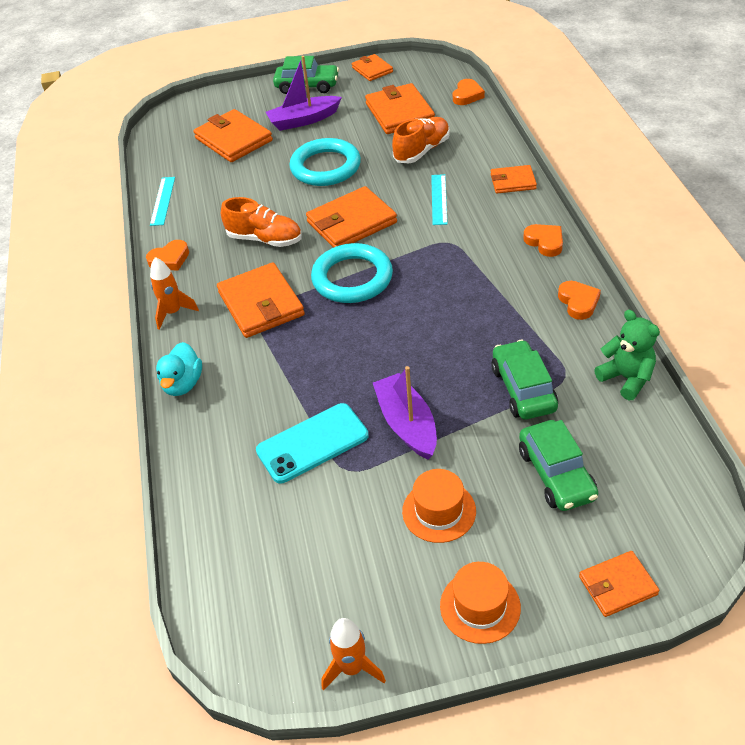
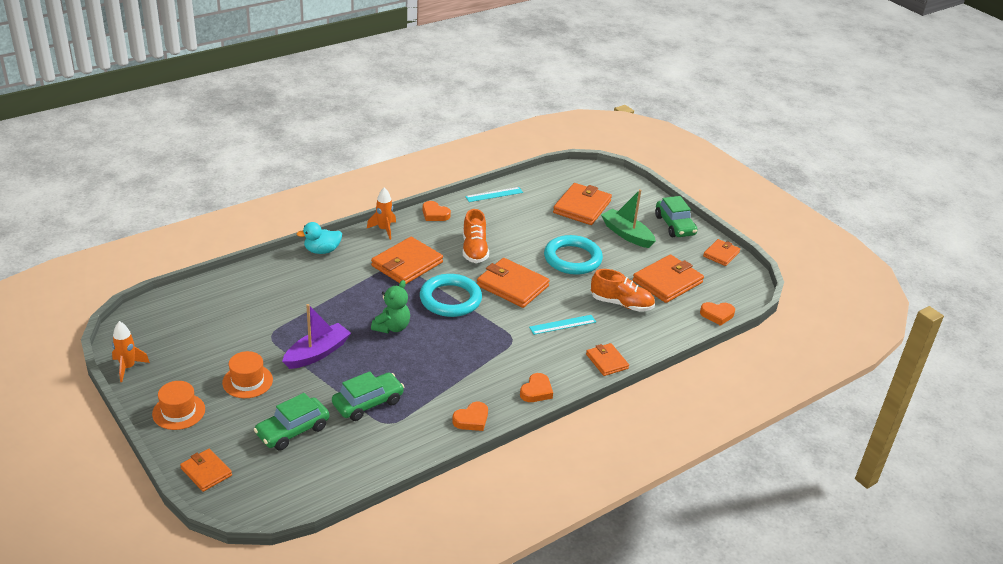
camera: 60 degrees right, 10 degrees down
(303, 120) = (626, 234): purple boat -> green boat
(312, 443) = (288, 315): turquoise phone -> none
(626, 378) = (397, 456): green teddy bear -> green teddy bear (392, 327)

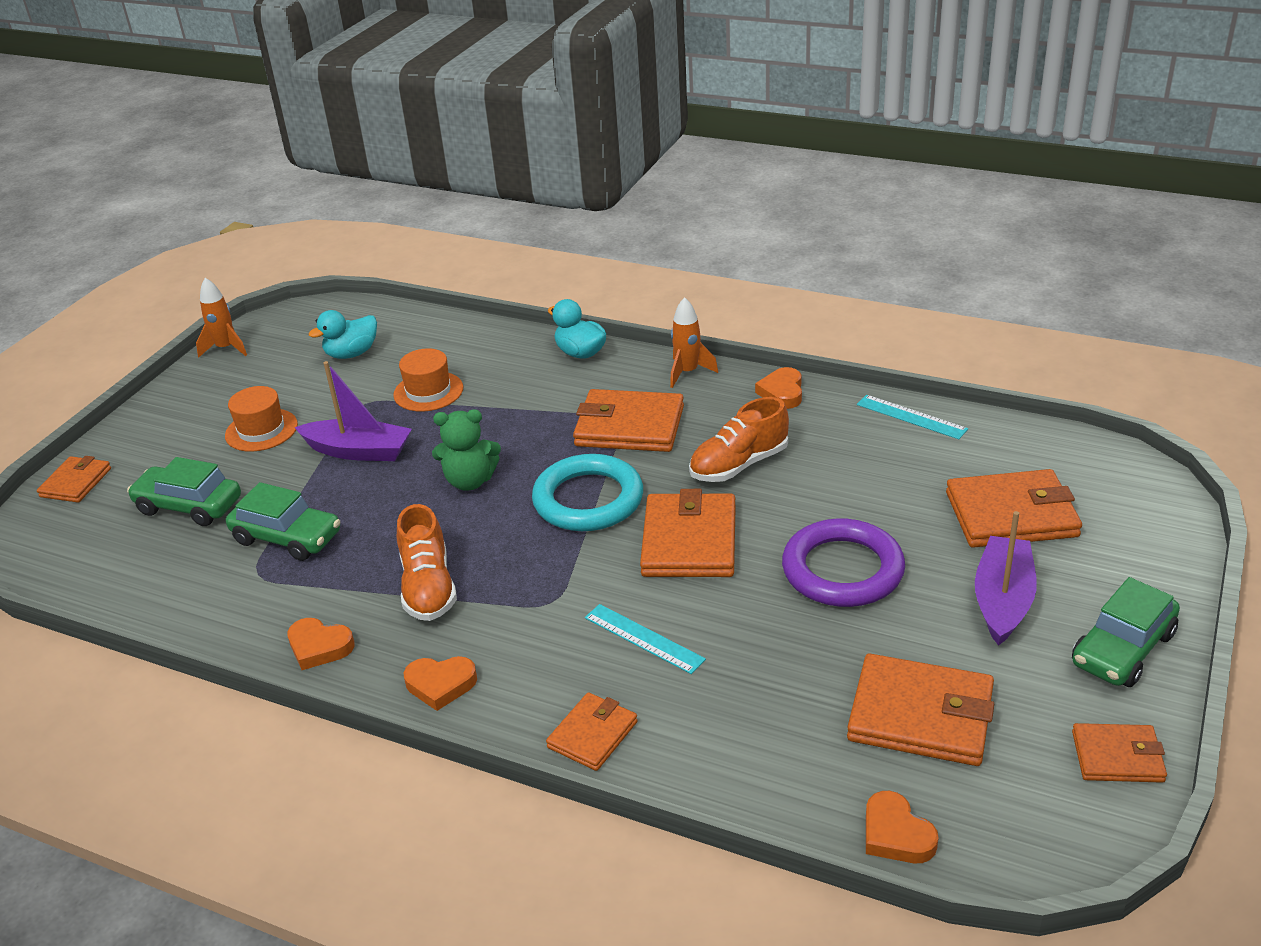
camera: 65 degrees right, 0 degrees up
(178, 411) = (172, 414): orange hat -> orange hat (428, 391)
(209, 322) = (352, 354): none -> turquoise duck
(572, 259) = (842, 570): turquoise ring -> purple ring
(621, 304) = (779, 683): orange shoe -> orange shoe (428, 587)
(626, 234) = (1002, 600): green boat -> purple boat

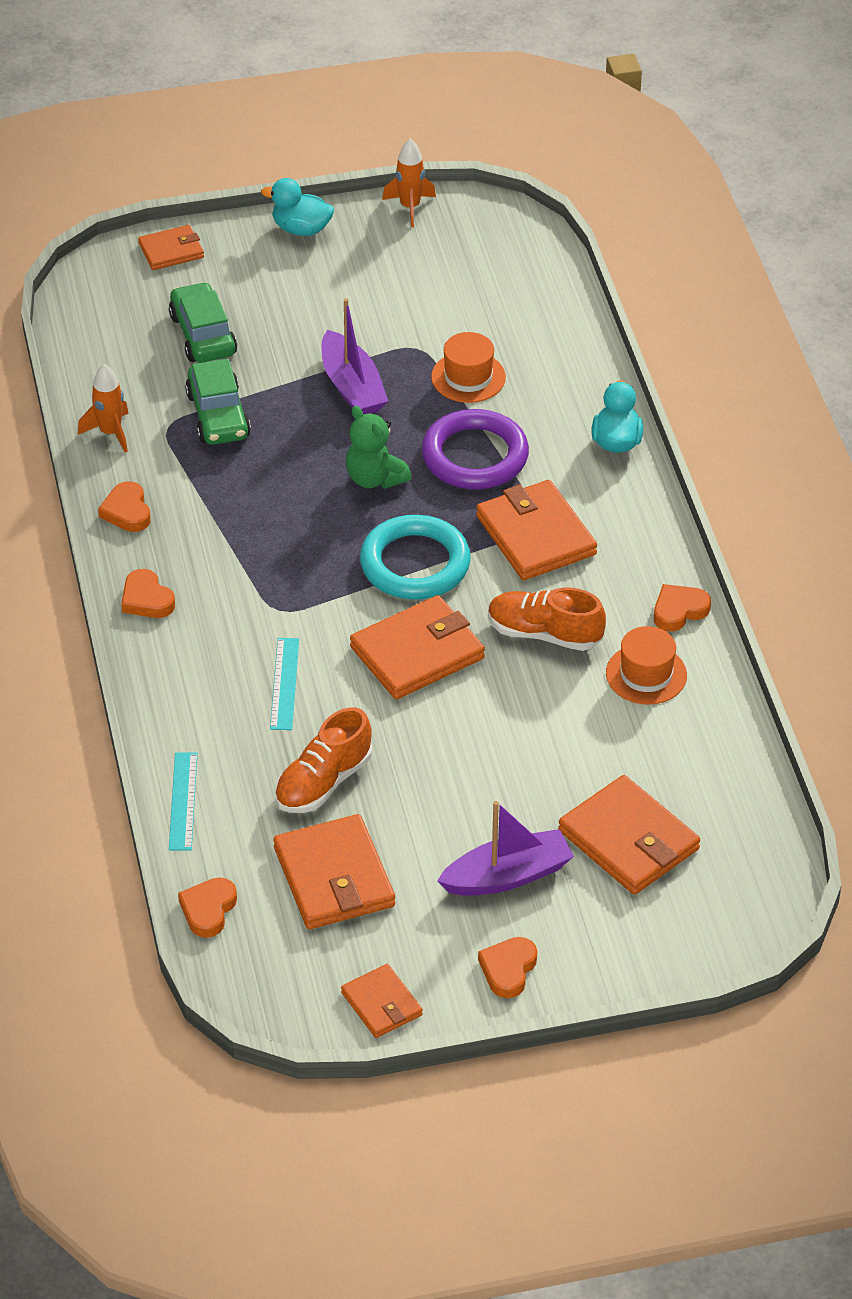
camera: 50 degrees right, 10 degrees up
(261, 430) = (325, 310): orange hat -> orange hat (646, 674)
(352, 354) = (476, 292): turquoise duck -> turquoise duck (301, 229)
(428, 587) = (235, 531): orange shoe -> orange shoe (323, 782)
(592, 734) = (168, 707): orange wallet -> none
(687, 372) = (652, 531): orange rocket -> orange rocket (110, 433)
(842, 570) = (461, 762): purple ring -> purple ring (475, 456)
(911, 417) = (719, 716): turquoise ruler -> turquoise ruler (183, 801)
(1123, 649) = (508, 970): green car -> orange heart

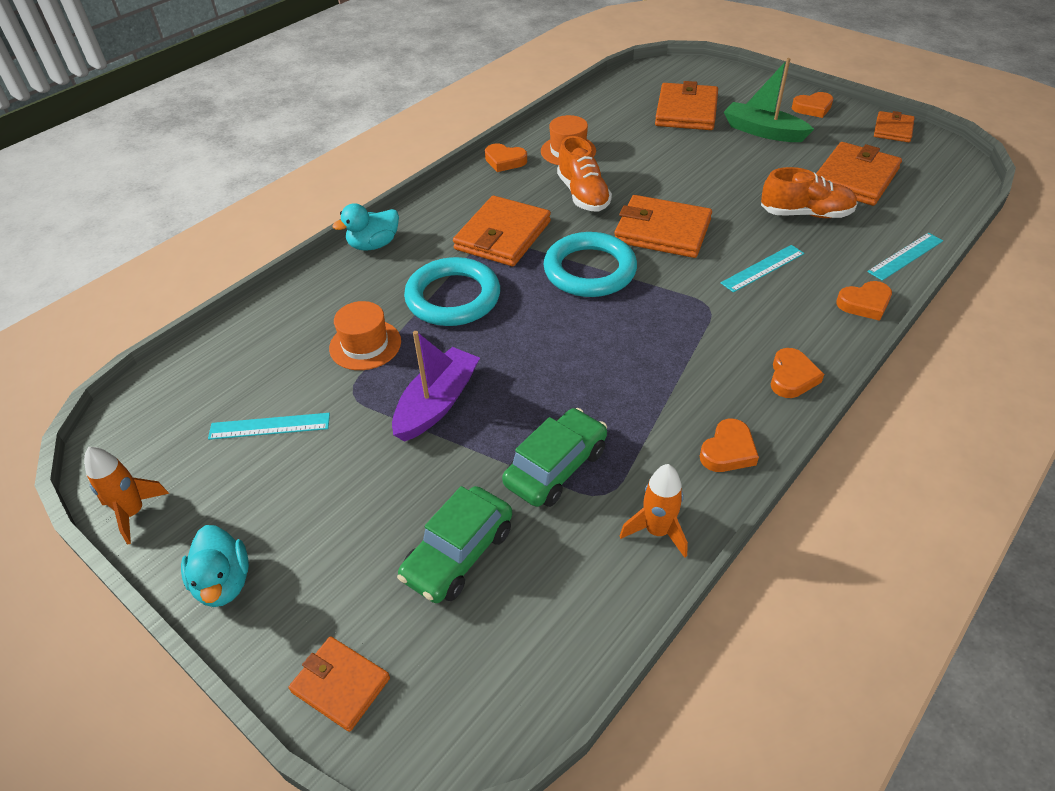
camera: 125 degrees left, 0 degrees up
(208, 910) = (947, 206): orange heart -> orange heart (864, 304)
(375, 478) = (529, 332): green teddy bear -> none
(427, 293) = (269, 426): none -> turquoise ruler
(475, 456) = (453, 297): purple ring -> turquoise ring
(507, 876) = (763, 131): purple boat -> green boat

